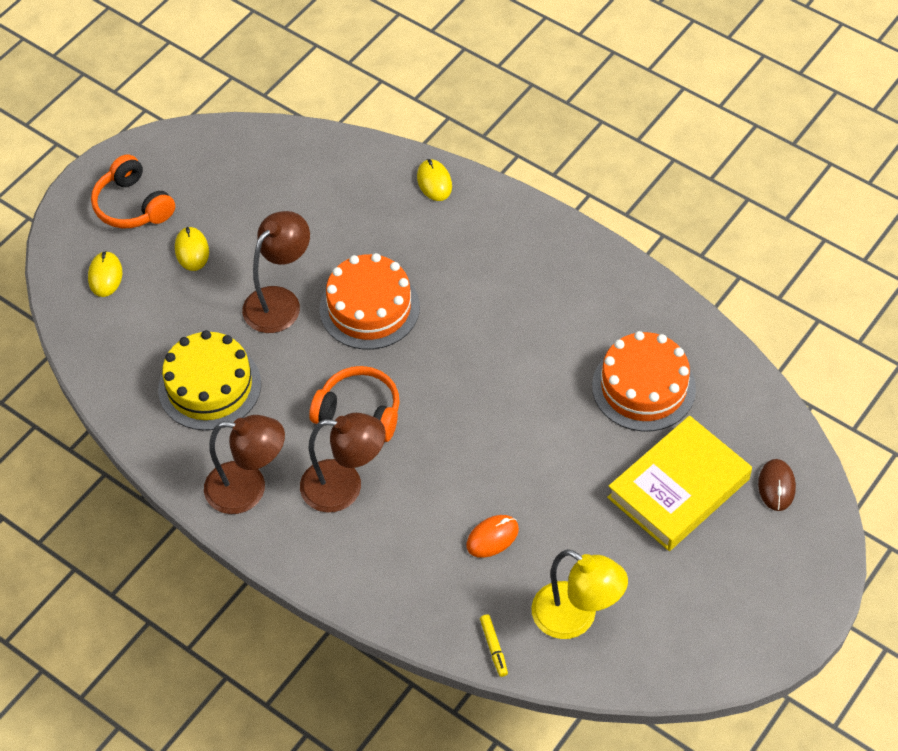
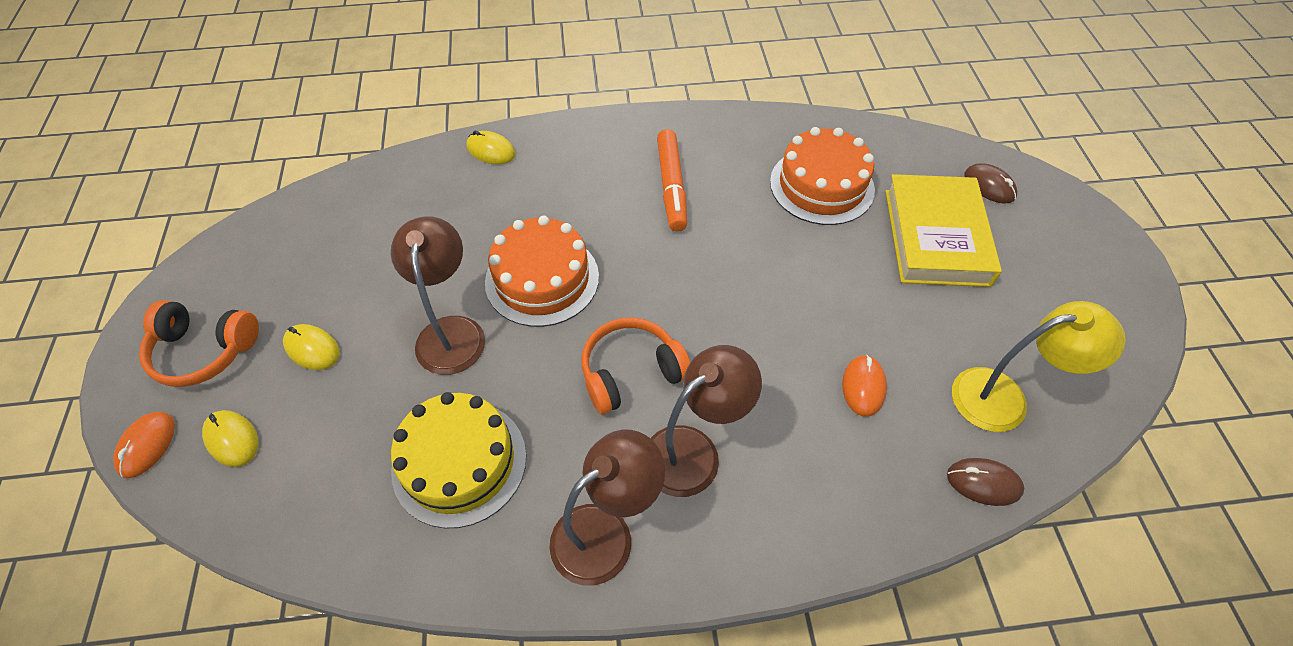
camera: 45 degrees left, 0 degrees up
(61, 245) = (147, 445): none -> orange mouse
(494, 647) = (983, 483): yellow marker -> brown mouse
(531, 305) = (672, 186): none -> orange marker

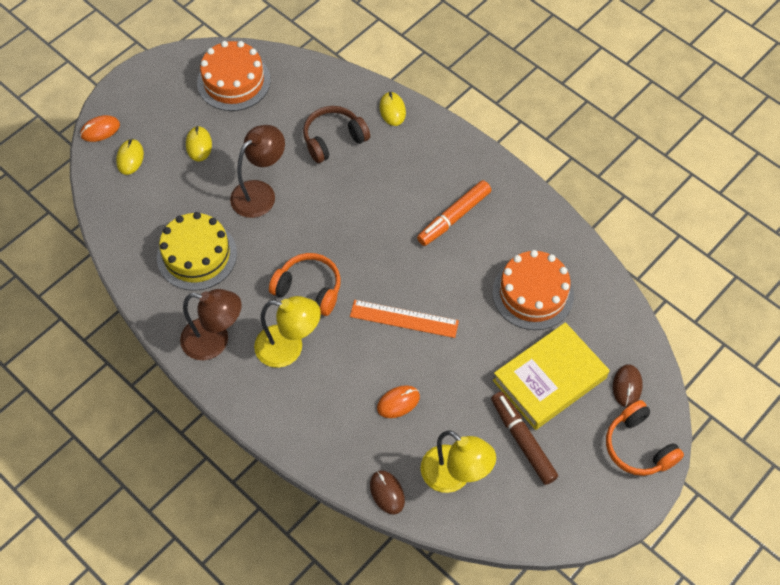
camera: 50 degrees right, 5 degrees up
(204, 351) = (159, 104): orange headphones -> orange headphones (638, 447)
(465, 219) = (333, 139): none -> brown headphones
(542, 279) = (328, 206): orange cake -> orange cake (233, 81)
(694, 451) = (289, 348): brown lamp -> yellow lamp
(756, 308) = (404, 318): none -> orange ruler
(998, 306) = (522, 441): none -> brown marker

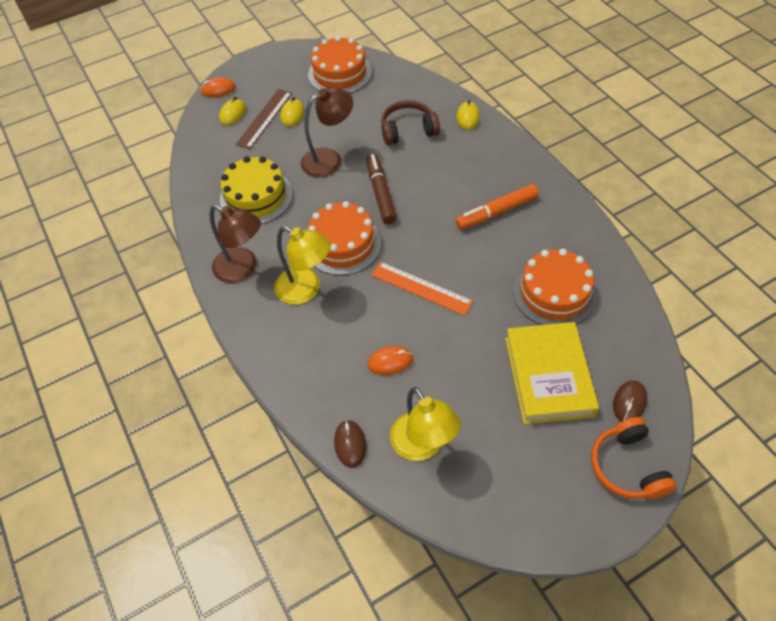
camera: 20 degrees right, 5 degrees down
(169, 156) = (264, 118): none -> brown ruler
(309, 289) = (342, 244): orange headphones -> orange cake
(522, 441) = (503, 429): brown marker -> brown marker (380, 193)
(549, 379) = (548, 376): yellow book -> yellow book turned 75 degrees counterclockwise

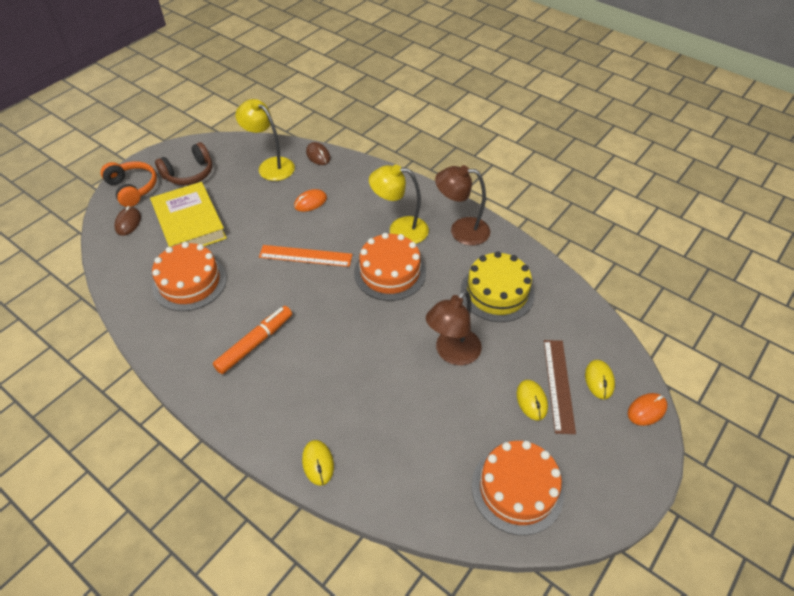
camera: 155 degrees right, 5 degrees down
(380, 193) = (379, 330): brown marker -> none
(408, 130) = (384, 419): brown headphones -> brown headphones (189, 173)

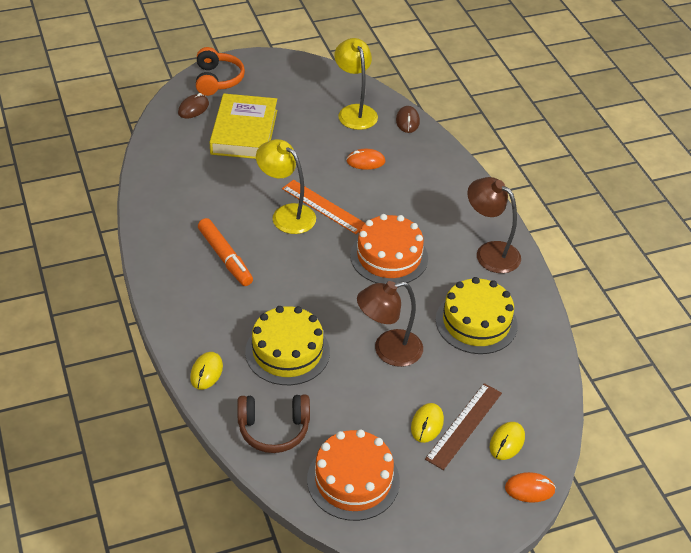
camera: 30 degrees right, 5 degrees down
(189, 173) = (275, 87): brown headphones -> brown headphones (273, 429)
(189, 282) = (208, 182): orange cake -> none
(254, 343) = (225, 257): orange marker -> orange marker turned 75 degrees clockwise
(373, 401) = (287, 352): none -> yellow cake
(400, 230) = (430, 224): yellow lamp -> yellow lamp (286, 214)

